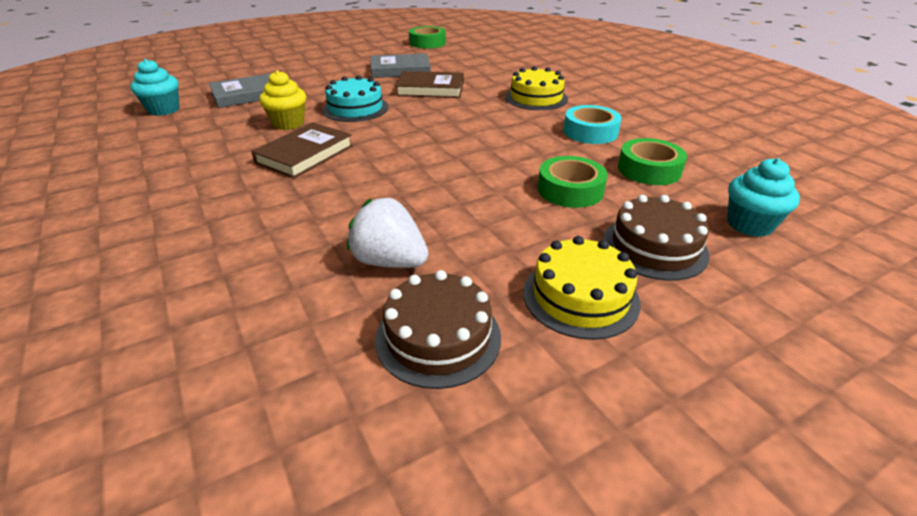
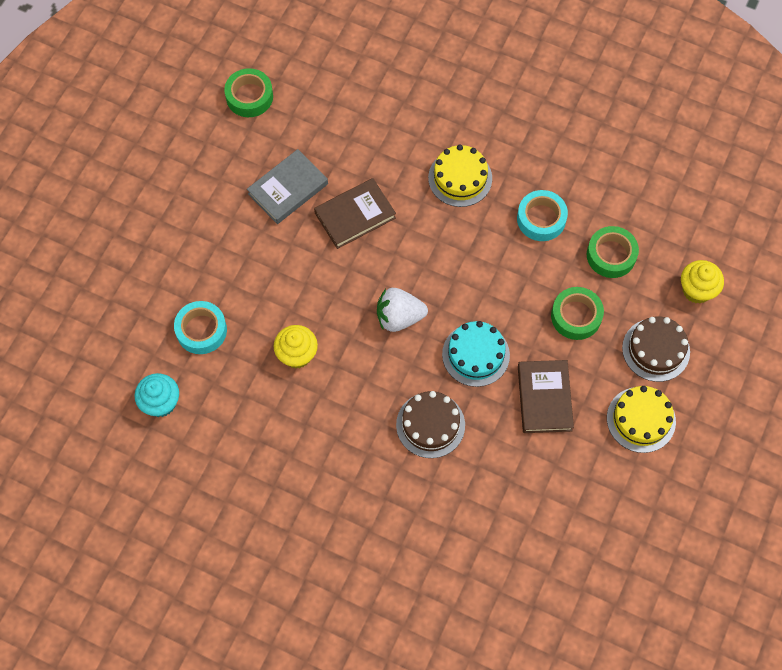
camera: 35 degrees left, 30 degrees up
(248, 95) = (201, 330): grey book -> turquoise tape
(305, 154) = (361, 389): brown book -> brown book (544, 398)
(355, 108) = (325, 294): turquoise cake -> turquoise cake (475, 354)
(389, 261) = (526, 458): white strawberry -> white strawberry (399, 317)
(438, 337) = (595, 493): brown cake -> brown cake (430, 425)
(749, 224) = (697, 290): turquoise cupcake -> yellow cupcake

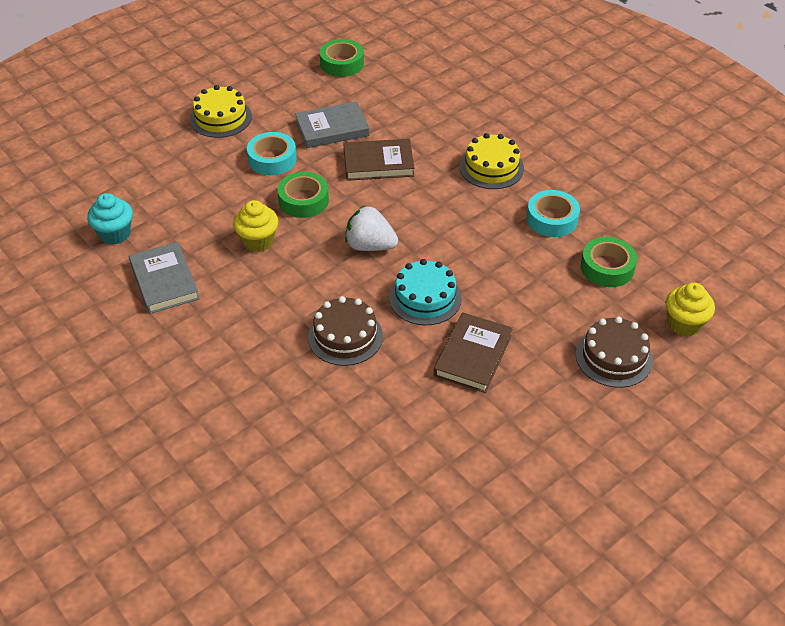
camera: 25 degrees right, 20 degrees down
(201, 330) = (188, 197): turquoise tape -> turquoise tape (272, 159)
(240, 435) = (164, 281): none -> grey book
(576, 316) = (544, 302): green tape -> green tape (303, 200)
(641, 419) = (565, 410): yellow cake -> yellow cake (221, 118)

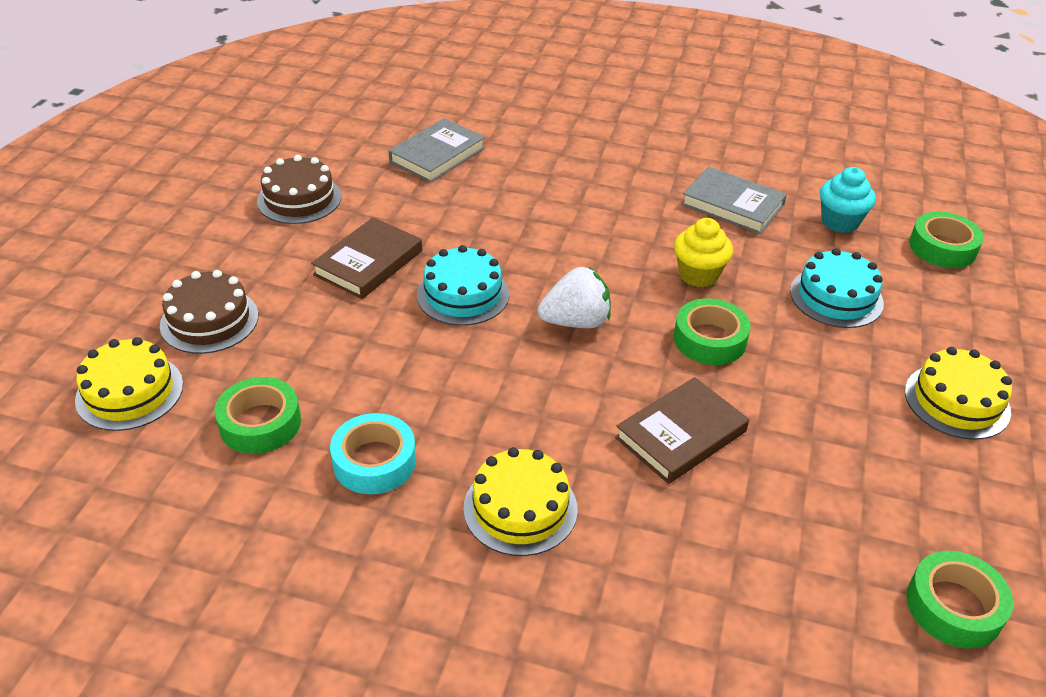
camera: 145 degrees right, 5 degrees down
(84, 188) = (942, 247): none -> green tape
(197, 190) = (836, 297): none -> turquoise cake
(272, 159) = (814, 374): turquoise tape -> none
(332, 129) = (803, 460): grey book -> grey book (437, 155)
(345, 336) = (510, 230): brown cake -> brown cake (299, 199)
(472, 355) = (368, 263): brown book -> brown book turned 45 degrees clockwise
(684, 324) = (129, 392): yellow cupcake -> yellow cake

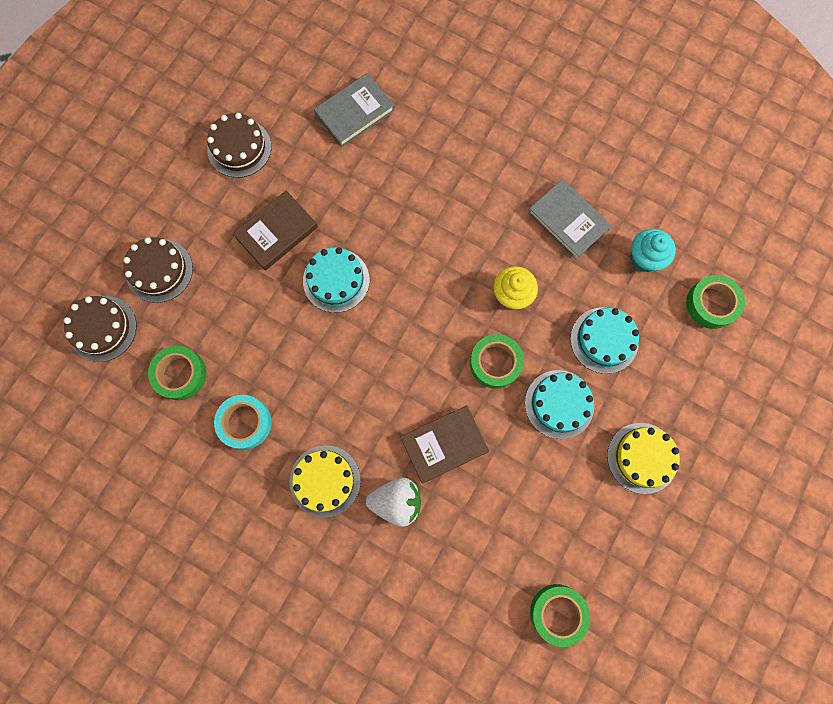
camera: 15 degrees right, 35 degrees up
(129, 392) = (102, 328): yellow cake -> brown cake
(576, 322) = (407, 325): white strawberry -> white strawberry (397, 501)
(815, 366) = (559, 404): none -> turquoise cake

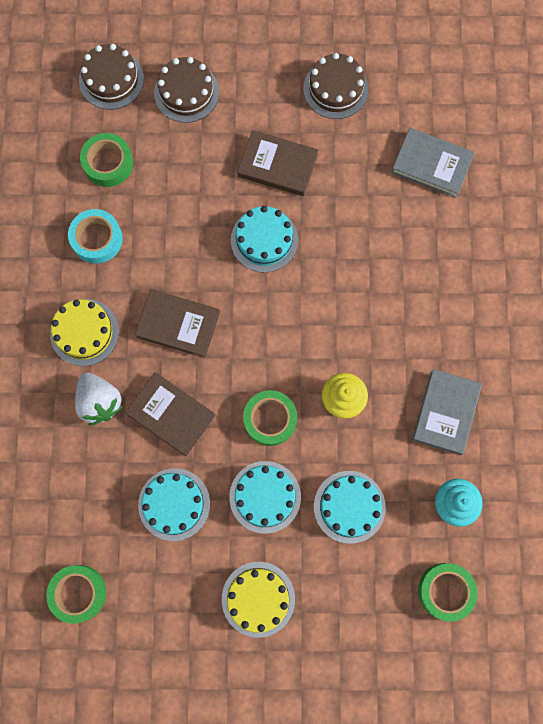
camera: 60 degrees right, 0 degrees up
(367, 394) = (178, 324): none -> brown book
(524, 485) = (174, 504): none -> turquoise cake

